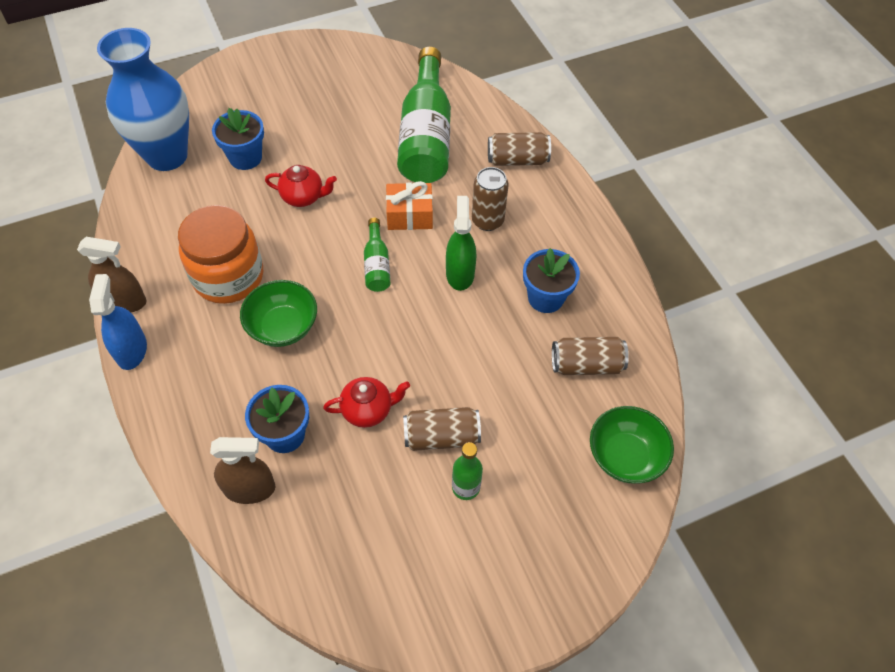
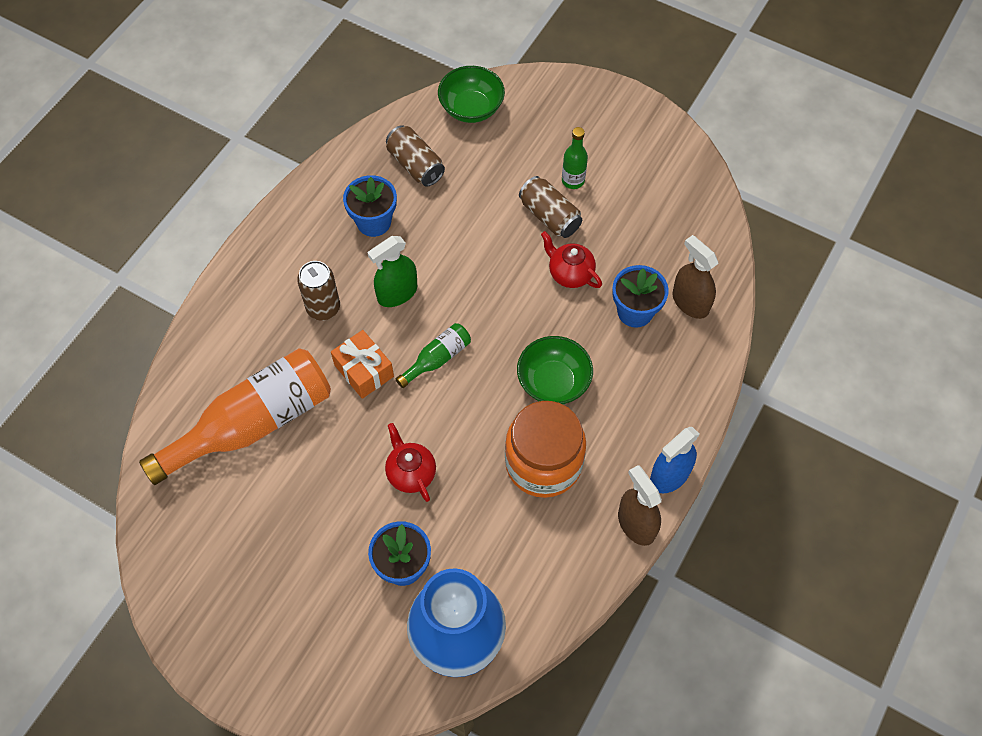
camera: 125 degrees left, 5 degrees up
(426, 136) = (253, 424): green bottle -> orange bottle
(517, 160) = (230, 328): brown can -> none

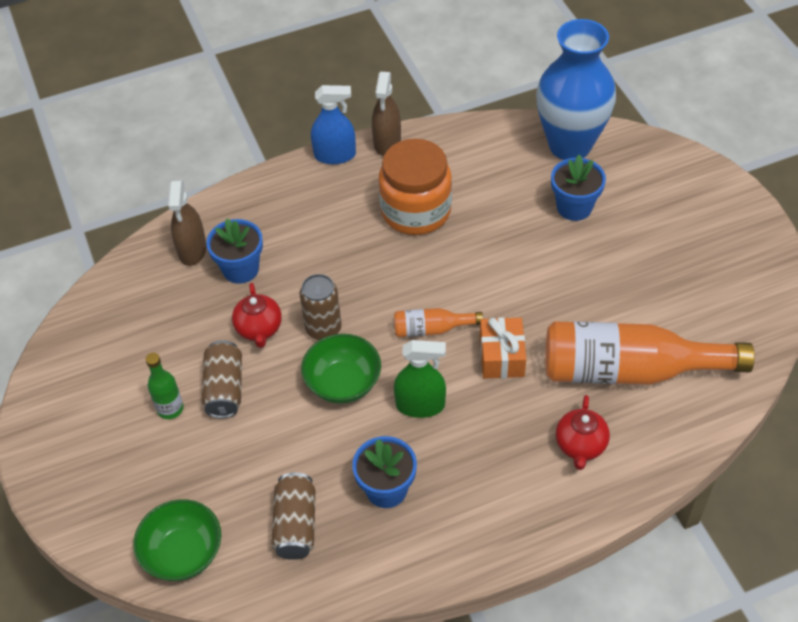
camera: 140 degrees left, 10 degrees down
(323, 308) = (498, 433): brown can -> brown can (323, 329)
(411, 473) = (522, 260): red teapot -> red teapot (580, 446)
(437, 359) = (432, 329): green bottle -> orange bottle
(553, 382) = (356, 258): green bowl -> green bowl (343, 383)

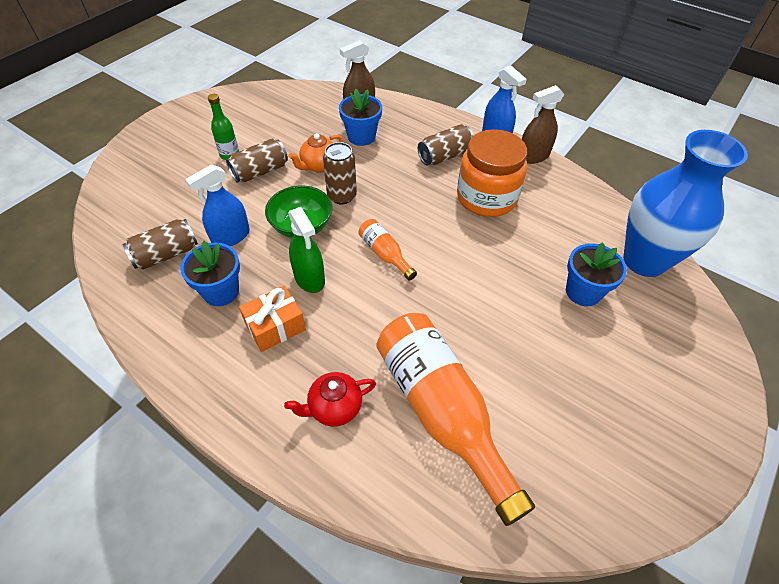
camera: 55 degrees right, 0 degrees up
(183, 553) = (120, 209): green bowl -> none
(259, 329) = (319, 166): red teapot -> orange teapot
(312, 454) = (231, 237): none -> blue spray bottle
(330, 212) = (445, 156): none -> brown can
(501, 357) = (390, 309): orange gift -> orange gift (275, 326)

